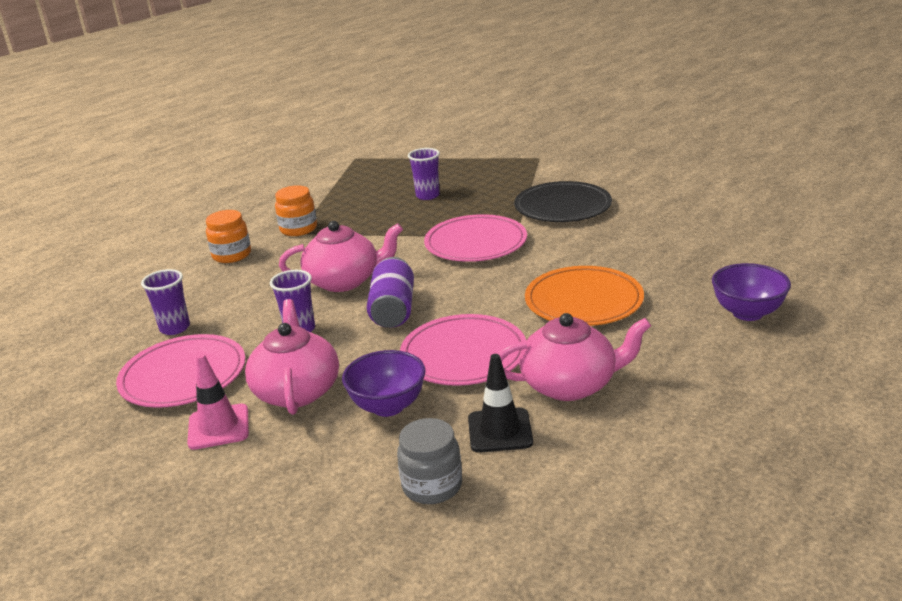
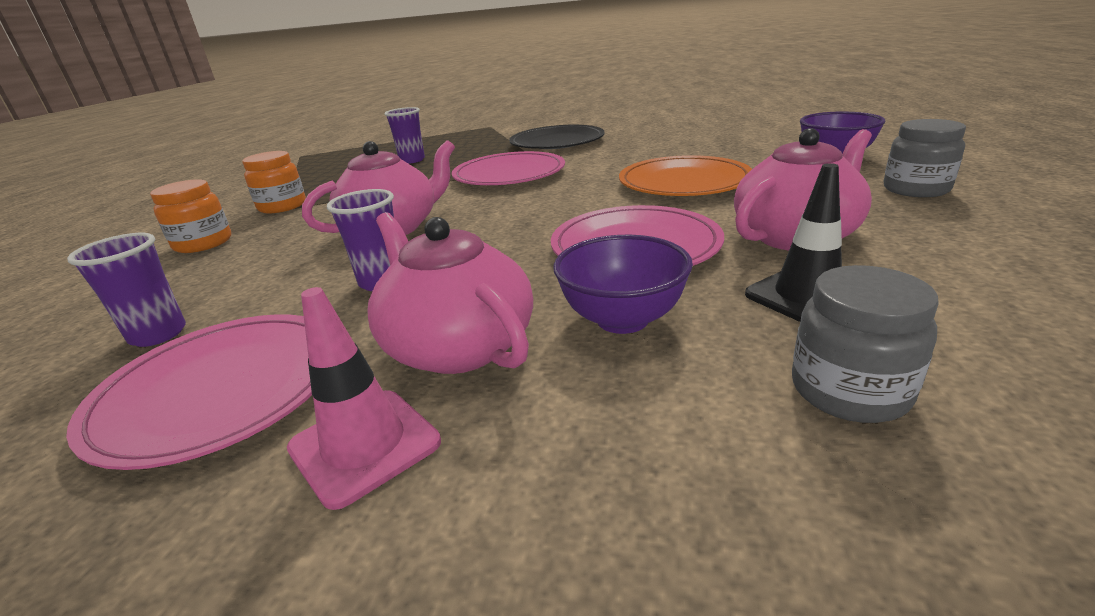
camera: 30 degrees left, 0 degrees up
(393, 310) = (489, 235): purple can -> none
(734, 374) = (915, 189): none -> grey jar

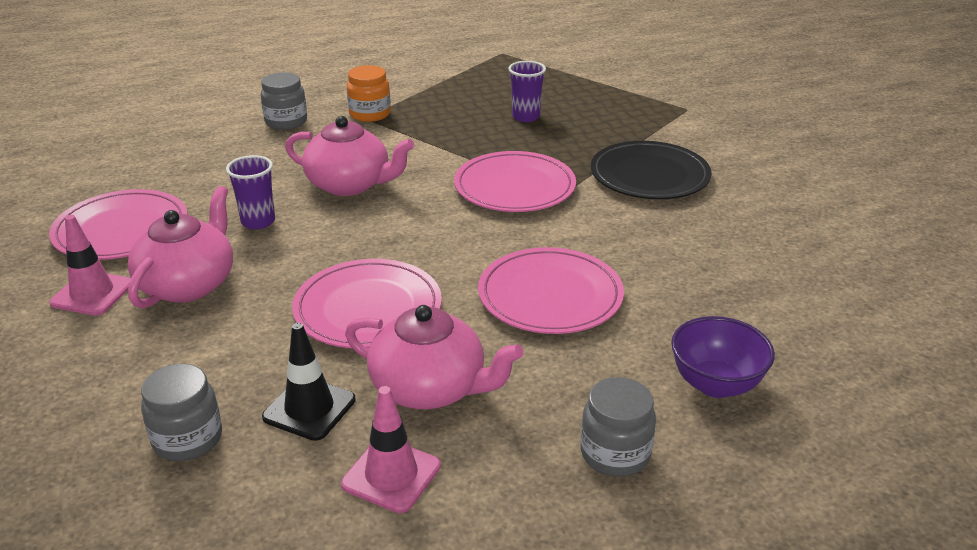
camera: 55 degrees right, 5 degrees up
(158, 334) = (165, 179): purple cup -> none
(203, 243) = (286, 122): orange jar -> grey jar
(622, 319) = (243, 335): purple bowl -> none
(684, 182) = (550, 296): orange plate -> pink plate
(943, 269) = (391, 475): none -> pink traffic cone

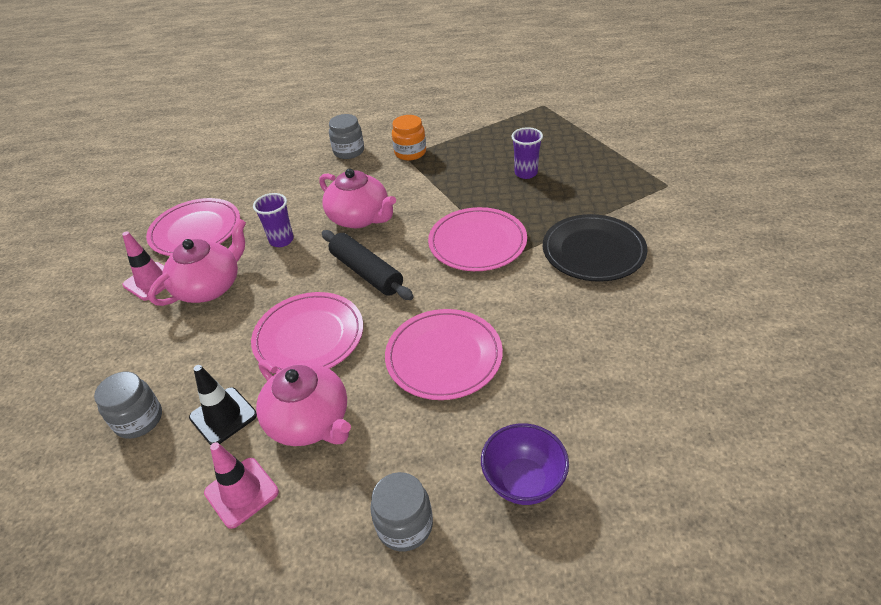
camera: 25 degrees right, 10 degrees up
(397, 235) = (366, 272): none -> black rolling pin

